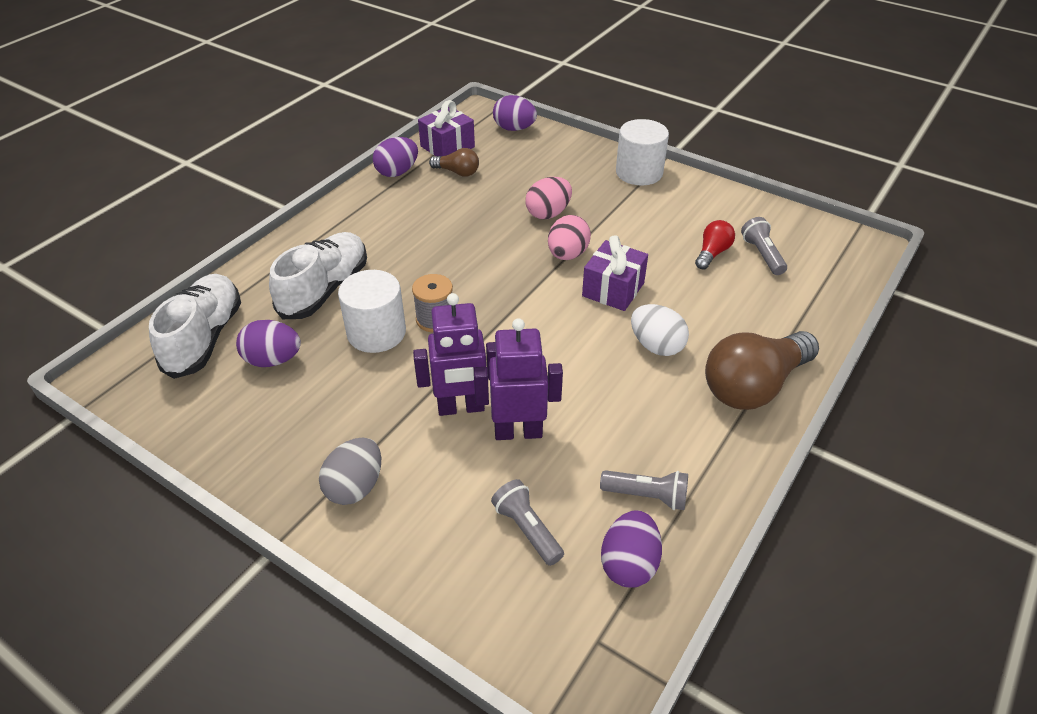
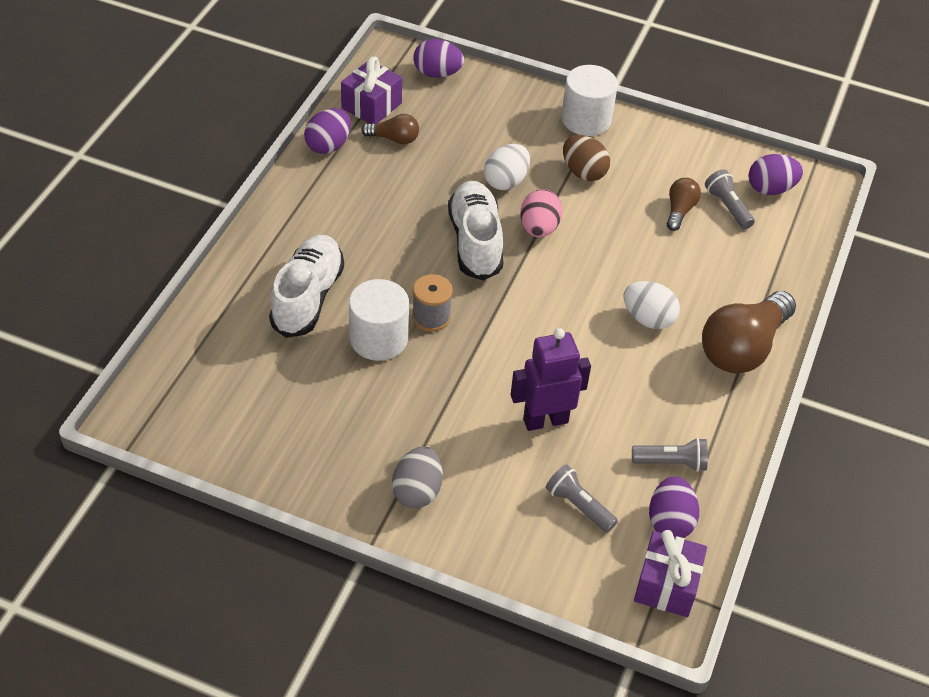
camera: 15 degrees left, 5 degrees up
(204, 338) = (209, 366): white shoe -> white shoe (475, 242)
(273, 360) = (289, 380): purple egg -> purple egg (770, 189)
(461, 408) = (486, 404): purple robot -> none
(548, 213) = (506, 181): pink egg -> white egg
(613, 289) = (593, 263): purple gift -> purple gift (666, 585)
(625, 213) = (583, 172): none -> brown egg
(712, 253) = (679, 210): red light bulb -> brown light bulb

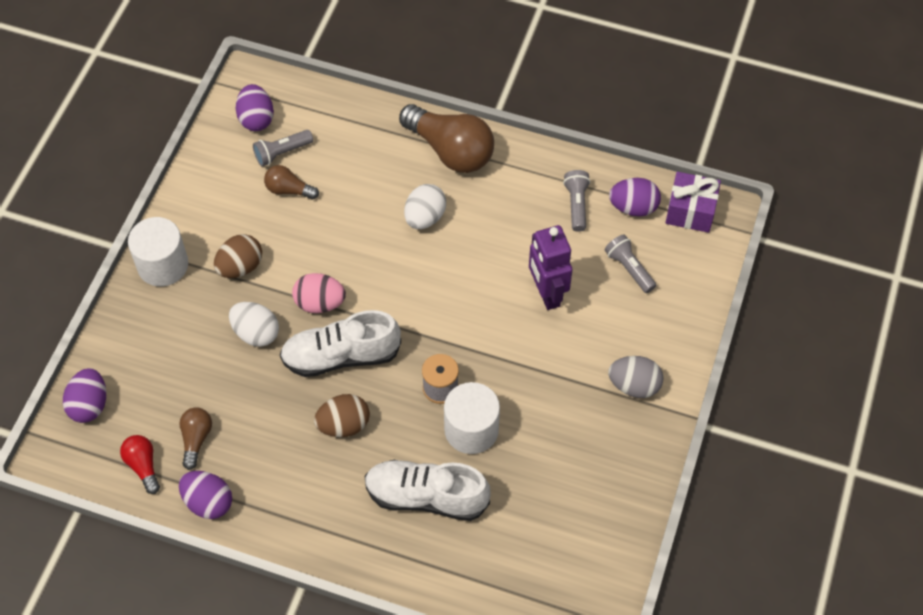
camera: 90 degrees left, 10 degrees up
(371, 105) = (143, 466): purple gift -> red light bulb
(396, 240) = (344, 425): none -> brown egg
(579, 506) = (629, 269): grey flashlight -> grey flashlight turned 105 degrees clockwise

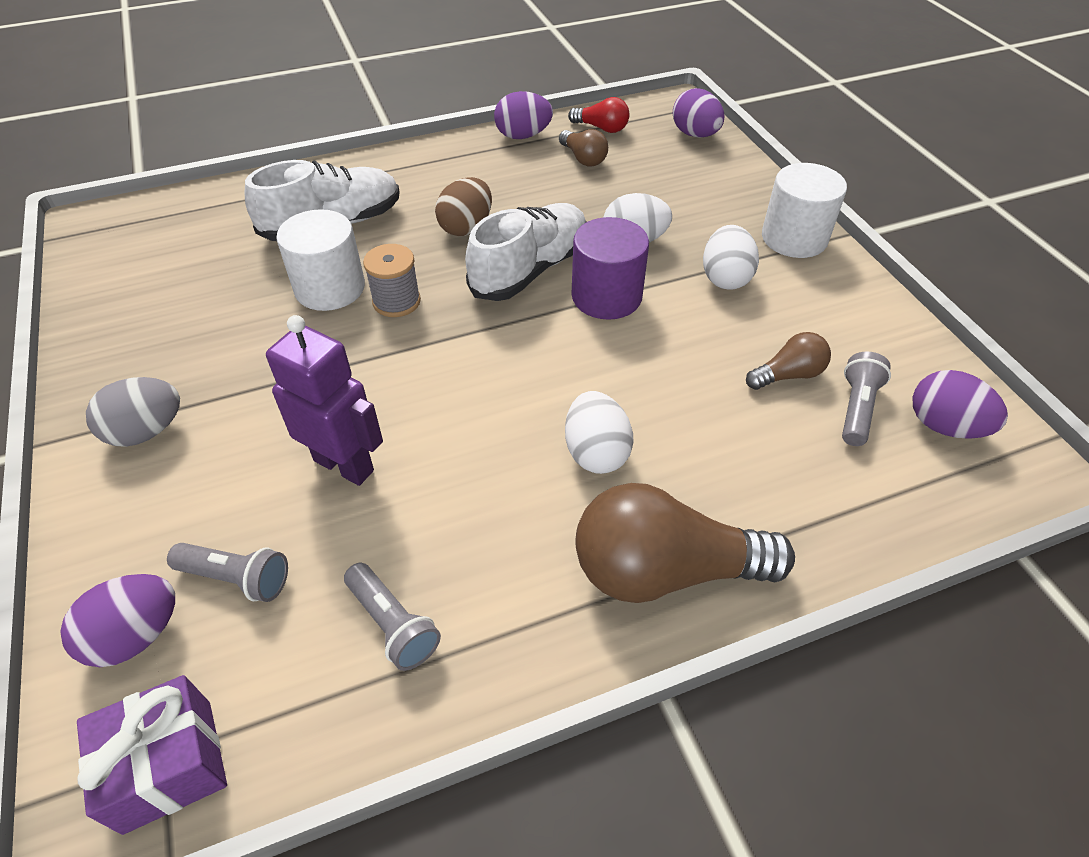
camera: 140 degrees right, 10 degrees down
(240, 267) = (725, 278): brown egg -> white egg
(320, 303) = (606, 296): pink egg -> purple cylinder
(633, 207) = (288, 691): purple egg -> purple egg (136, 636)

